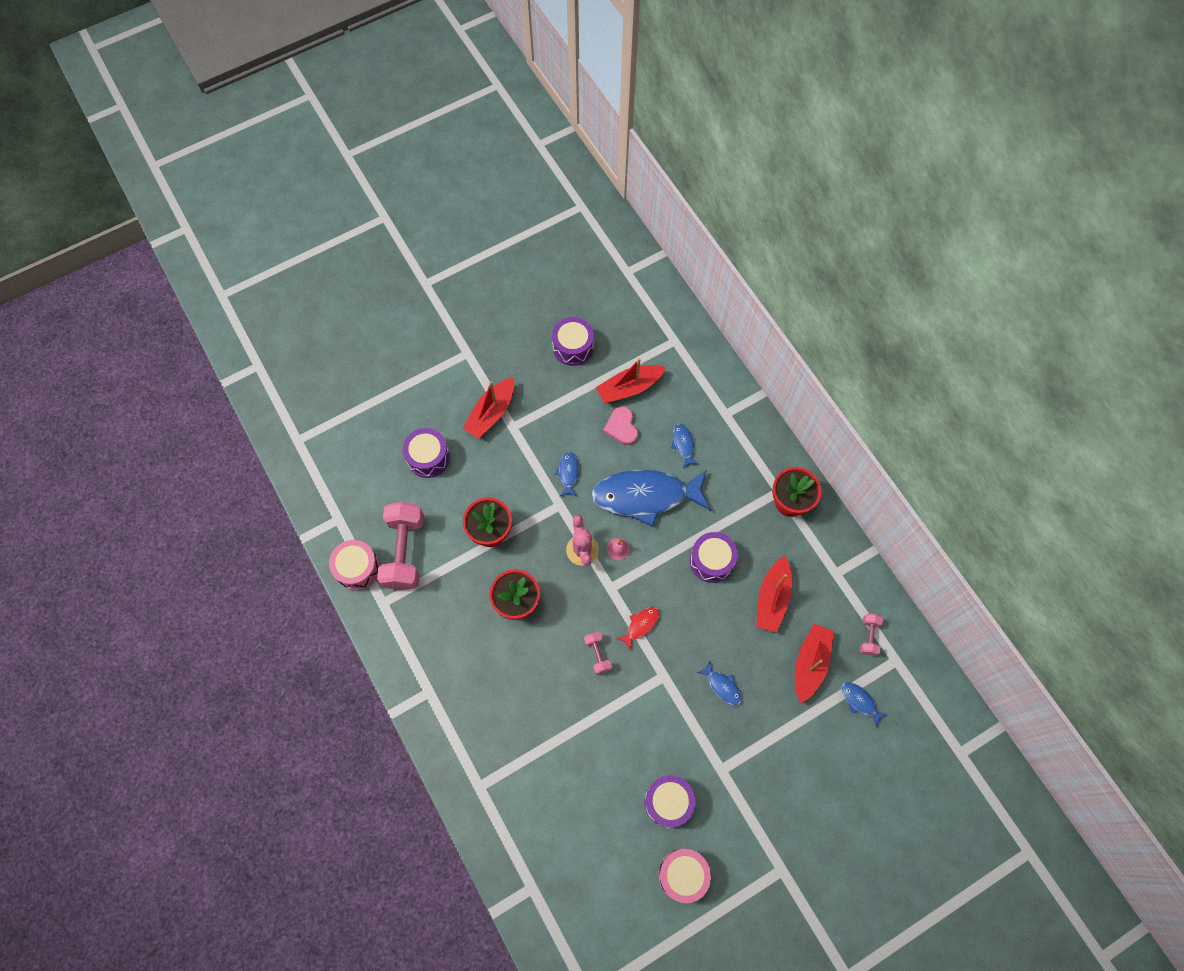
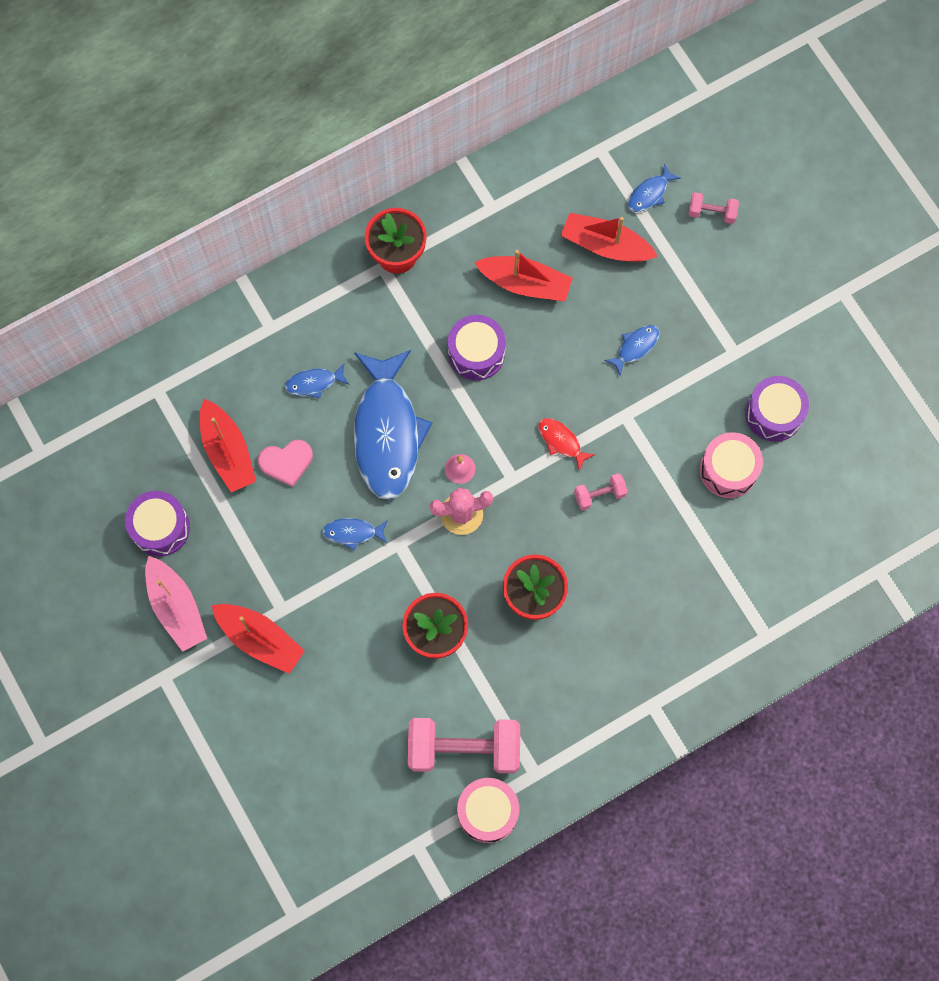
camera: 90 degrees left, 5 degrees up
(428, 457) = (326, 724): purple drum -> none
(515, 359) = (176, 608): none -> pink boat
(683, 875) = (853, 400): pink drum -> pink drum (728, 470)
(868, 636) = (571, 177): pink dumbbell -> pink dumbbell (712, 213)

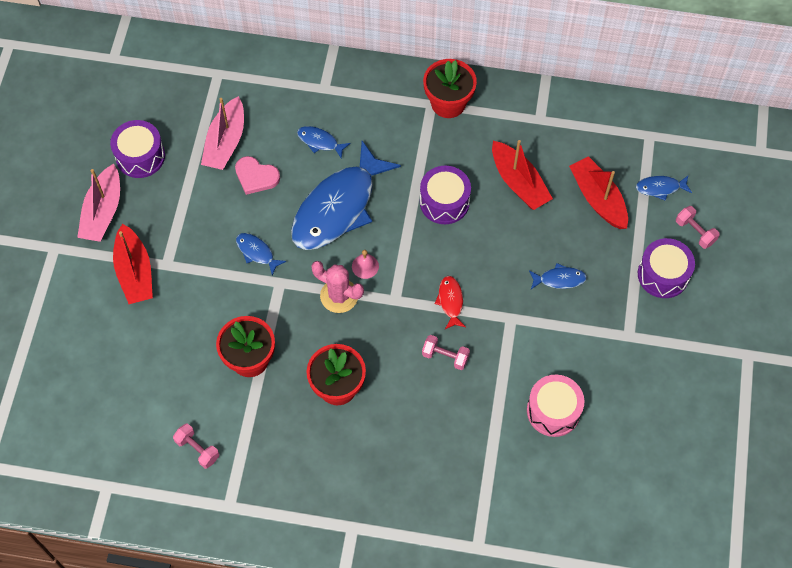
camera: 40 degrees right, 10 degrees down
(227, 451) = (225, 142): red boat -> pink boat
(464, 749) = (197, 449): pink dumbbell -> pink dumbbell, size x0.47
(487, 812) = (174, 504): pink drum -> none
(774, 414) = (621, 399): purple drum -> purple drum (663, 275)

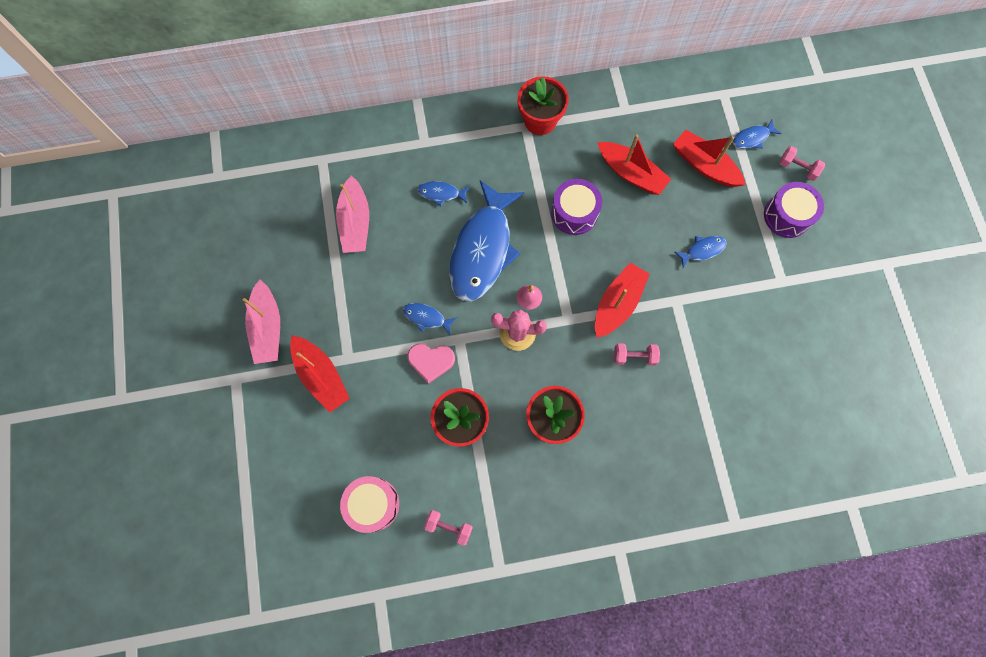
camera: 20 degrees left, 10 degrees up
(140, 156) = (281, 262): purple drum -> none
(256, 176) = (396, 246): pink heart -> pink heart (431, 361)
(450, 301) = (617, 303): red fish -> red boat
(553, 411) = (747, 373): pink drum -> pink drum (373, 504)

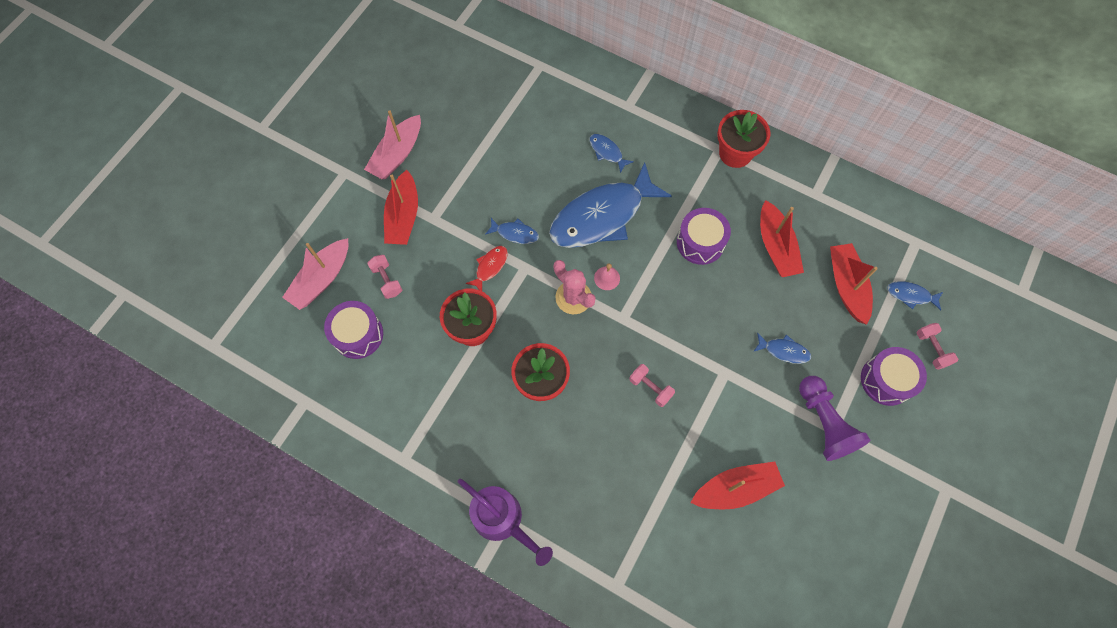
camera: 40 degrees right, 5 degrees down
(355, 222) = (524, 127): pink boat -> pink boat (322, 279)
(373, 504) = (358, 334): pink drum -> purple drum
(426, 318) = (515, 233): blue fish -> blue fish turned 135 degrees clockwise
(431, 361) = (490, 267): pink heart -> red fish
(449, 527) = (395, 396): pink dumbbell -> pink dumbbell (387, 280)
(615, 550) = (502, 520): none -> purple watering can
(617, 303) = (673, 337): red boat -> red boat (735, 488)
(773, 282) = (824, 423): none -> purple pawn

